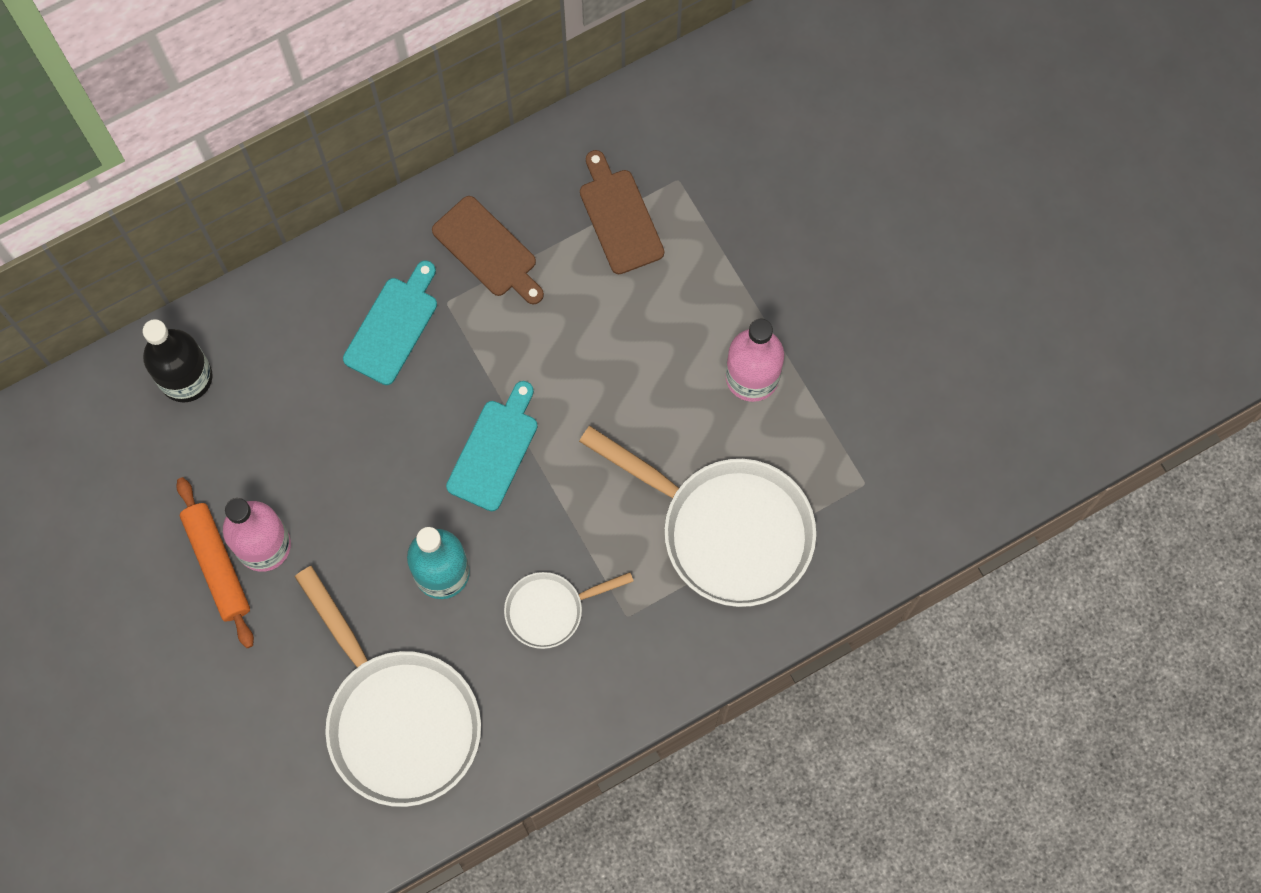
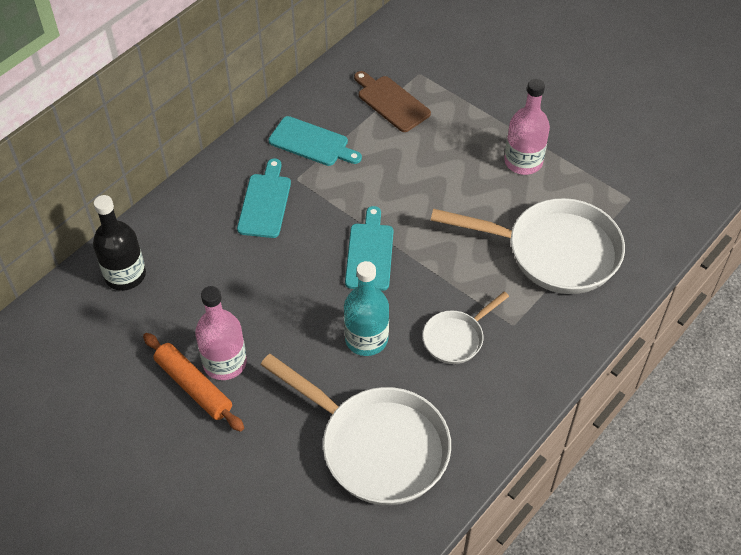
camera: 20 degrees left, 20 degrees down
(488, 250) = (312, 143): brown cutting board -> turquoise cutting board

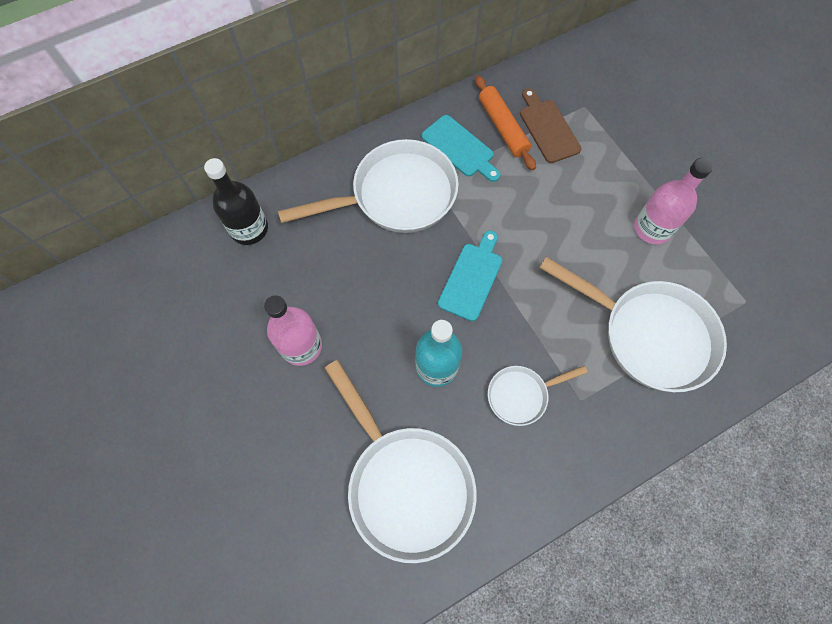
camera: 20 degrees right, 15 degrees up
(193, 386) = (266, 360): orange rolling pin -> orange rolling pin (503, 127)
(265, 202) = (396, 196): turquoise cutting board -> white pan

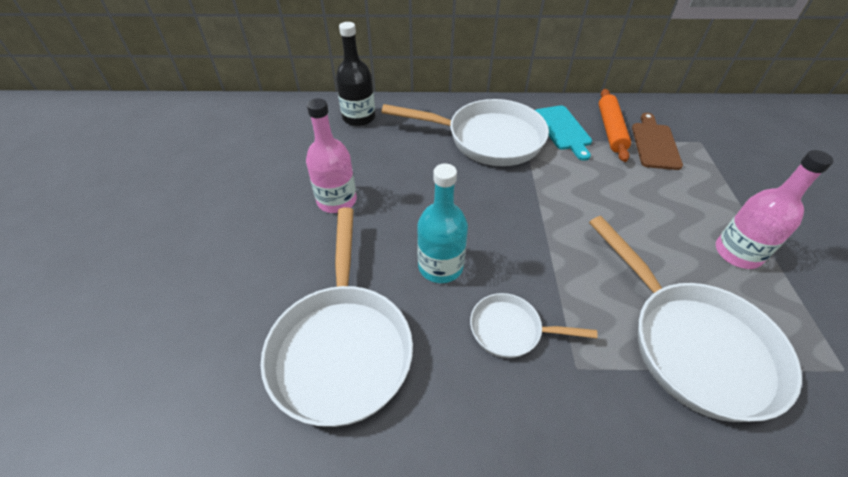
camera: 30 degrees right, 20 degrees down
(472, 278) = (518, 216): turquoise cutting board -> none

